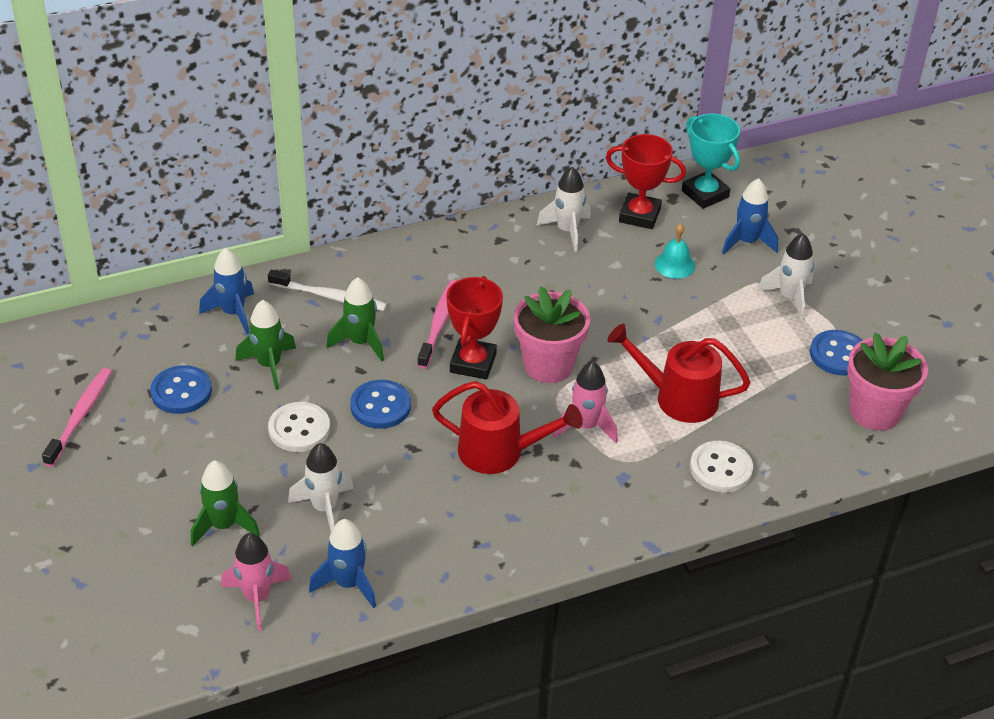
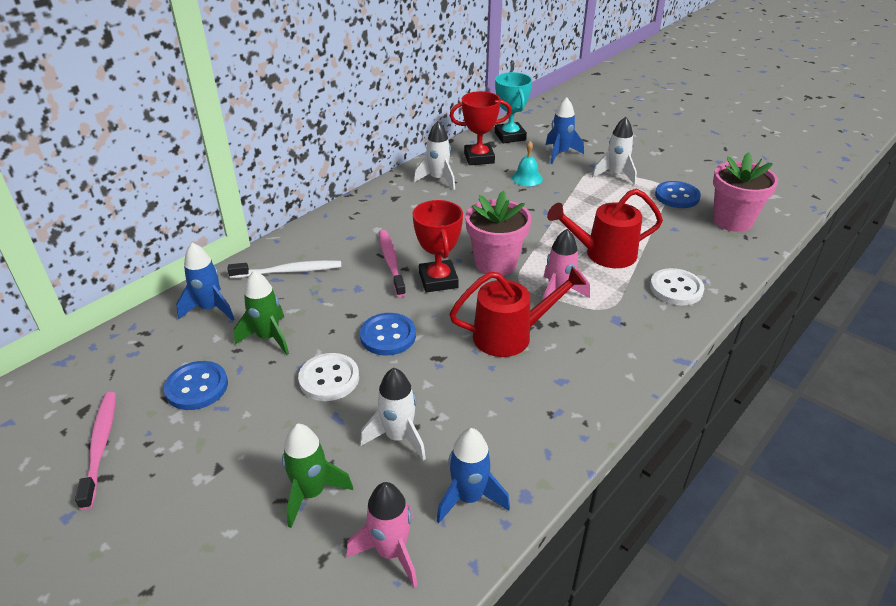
camera: 25 degrees left, 5 degrees down
(360, 342) = (337, 295): green rocket -> none
(705, 194) = (510, 136): turquoise trophy -> turquoise trophy turned 45 degrees clockwise

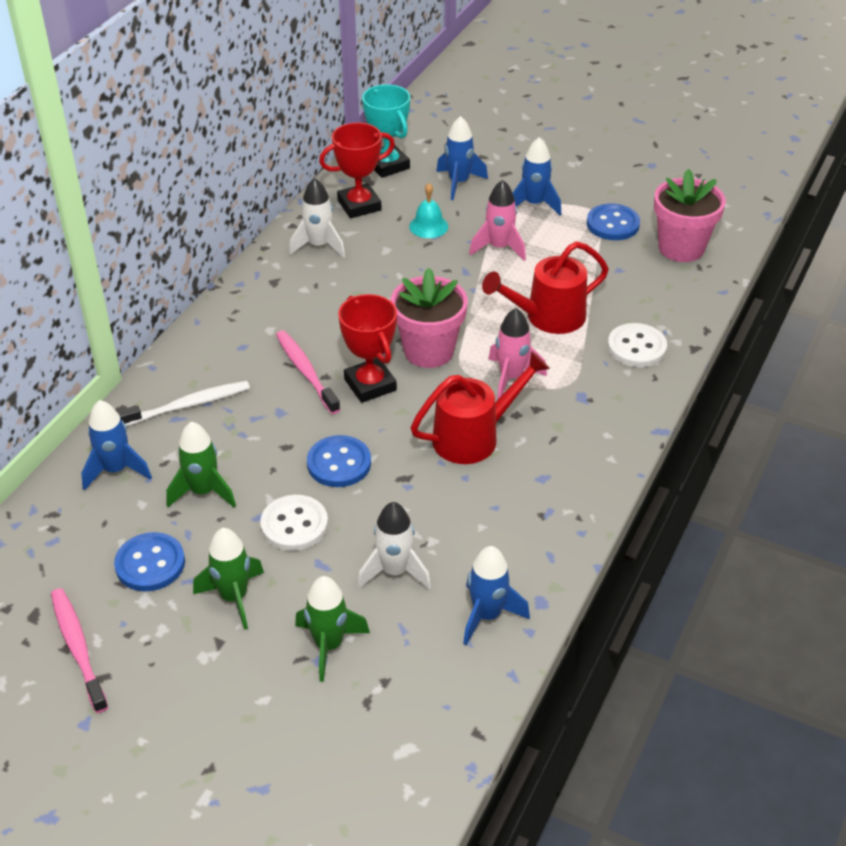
camera: 15 degrees left, 5 degrees up
(250, 430) = (234, 597): none -> green rocket
(391, 552) = (430, 681): pink rocket -> pink rocket (499, 248)
(615, 175) = (534, 204): white rocket -> blue rocket

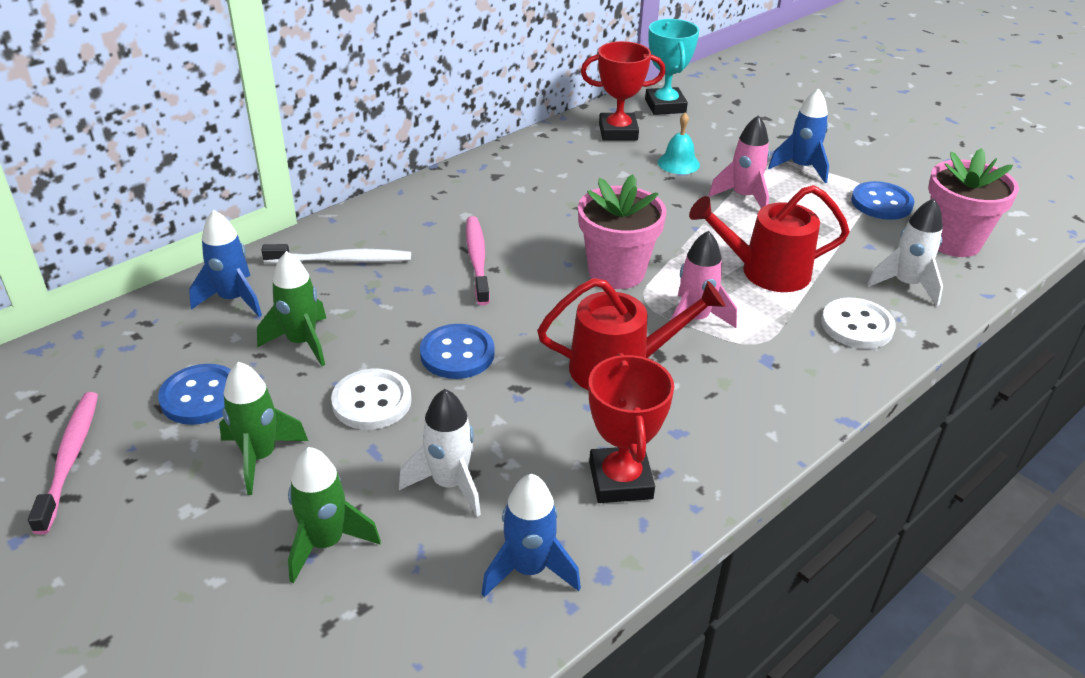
camera: 20 degrees right, 5 degrees down
(319, 246) = (558, 156): white rocket -> white rocket (906, 285)
(370, 385) = (536, 288): red trophy -> red trophy (620, 480)
(458, 183) = (730, 134): blue rocket -> none

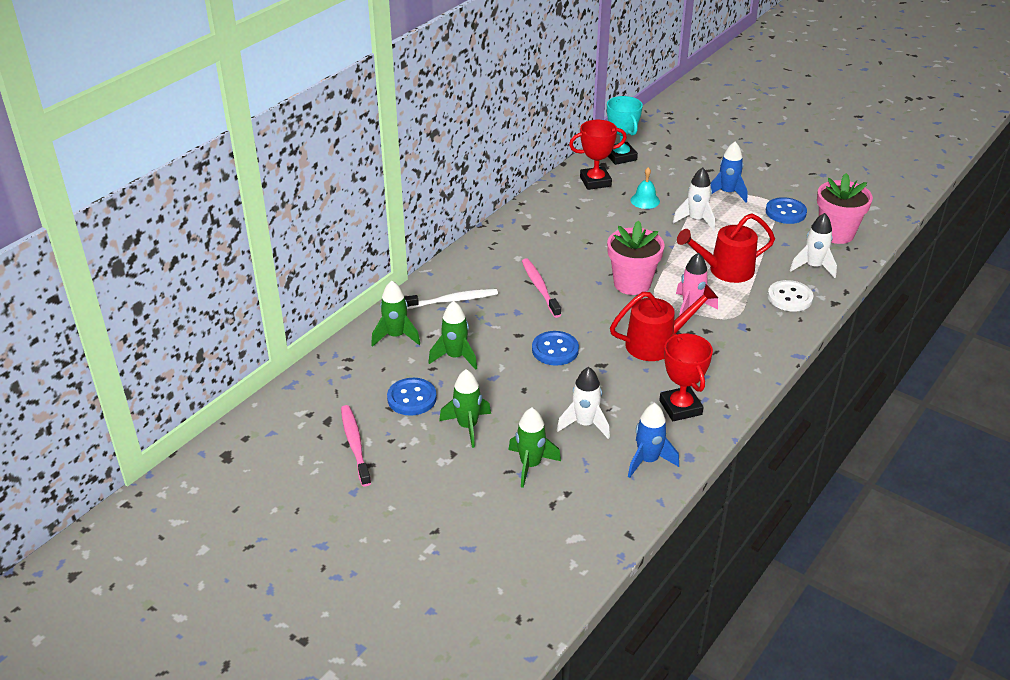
camera: 10 degrees left, 0 degrees up
(233, 299) = (396, 336): blue rocket -> green rocket
(372, 401) = (517, 386): white button -> none
(743, 197) = (696, 220): pink rocket -> white rocket

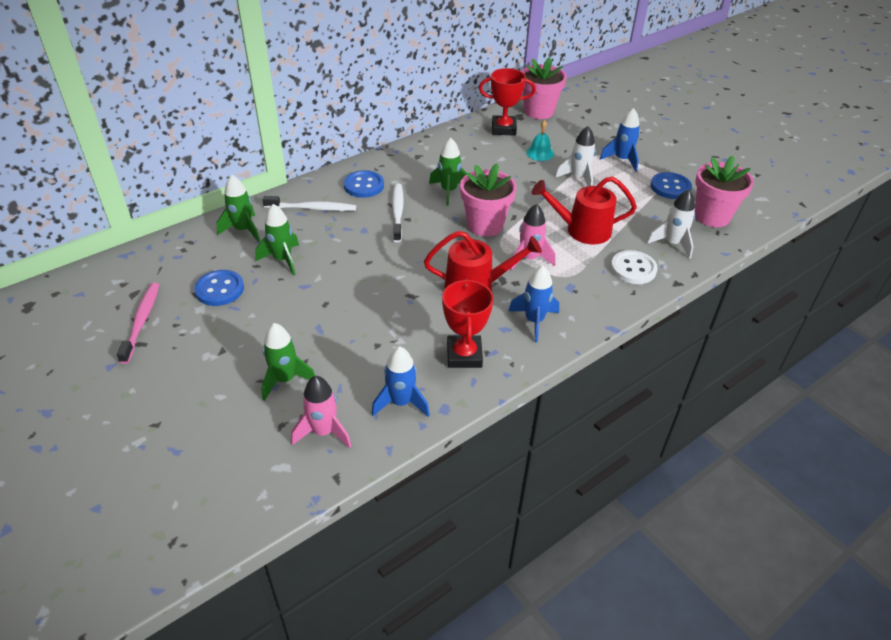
camera: 15 degrees right, 5 degrees up
(467, 426) = (251, 327): green rocket -> green rocket (449, 191)
(540, 288) = (397, 212): pink toothbrush -> white toothbrush
(555, 350) = (376, 272): blue button -> blue button (364, 185)
(585, 424) = (361, 350): white rocket -> none
(594, 500) = (324, 432): none -> pink rocket
(620, 156) = (539, 111): turquoise trophy -> pink flower pot
(726, 364) = (534, 321): none -> blue rocket

